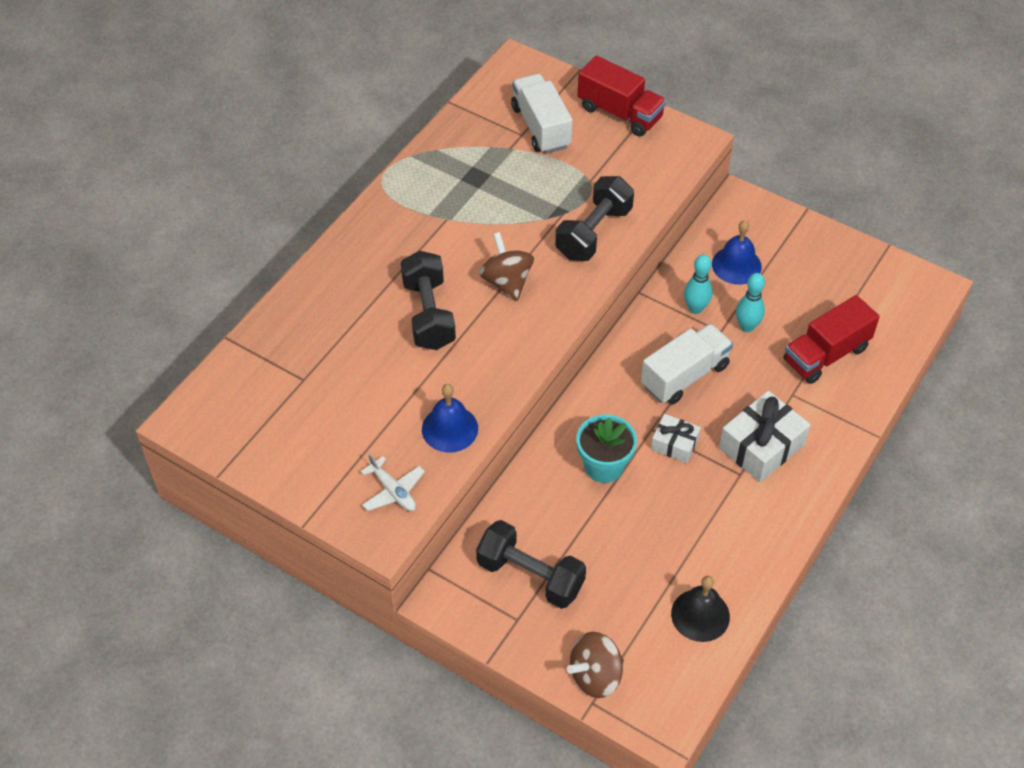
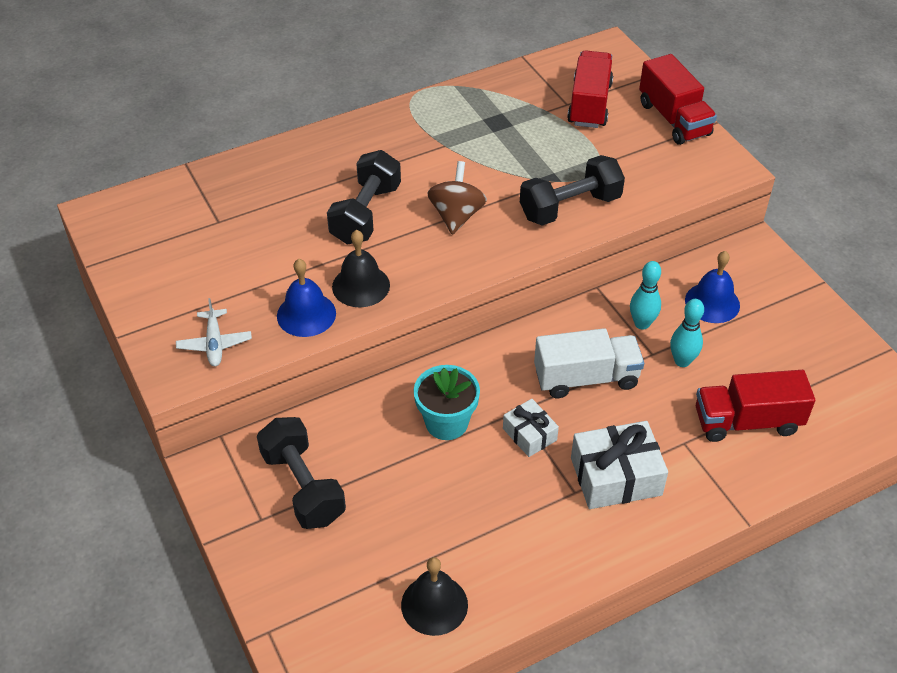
camera: 30 degrees right, 5 degrees down
(475, 382) = (361, 286): none -> black bell
(541, 127) = (589, 104): white truck -> red truck
(595, 676) = (290, 608): brown spinning top -> none

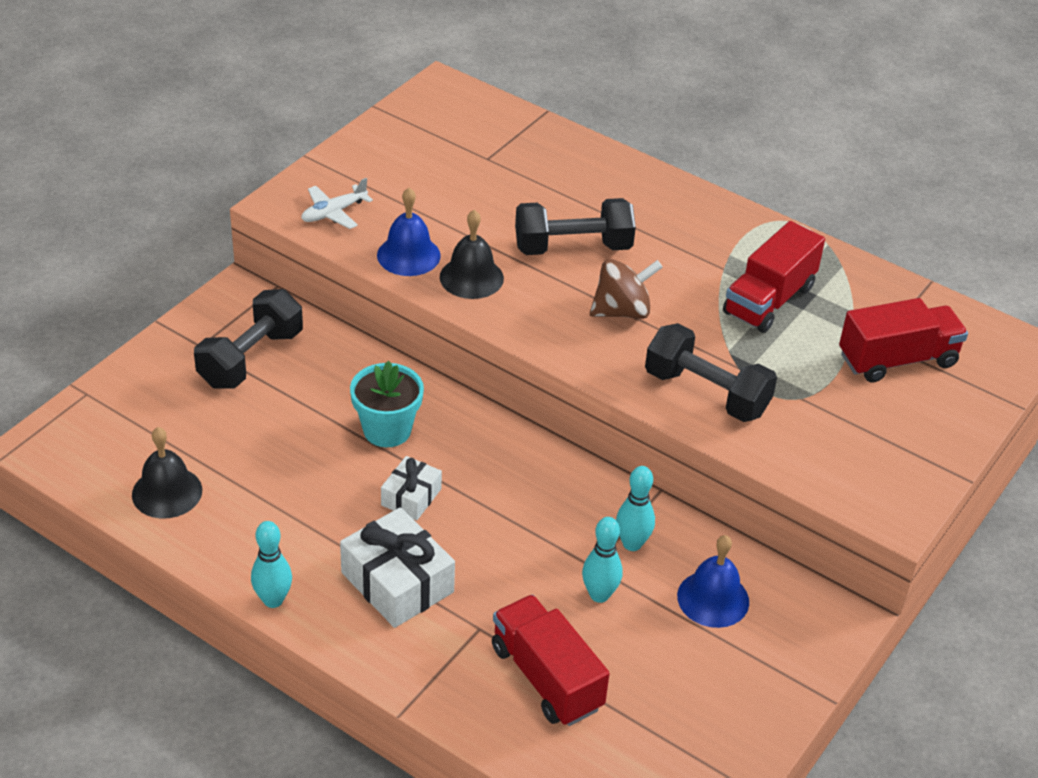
camera: 60 degrees right, 5 degrees down
(586, 378) = (517, 519): white truck -> none
(597, 566) = (273, 600): none -> turquoise bowling pin
(674, 119) = (939, 440): red truck -> red truck (769, 300)

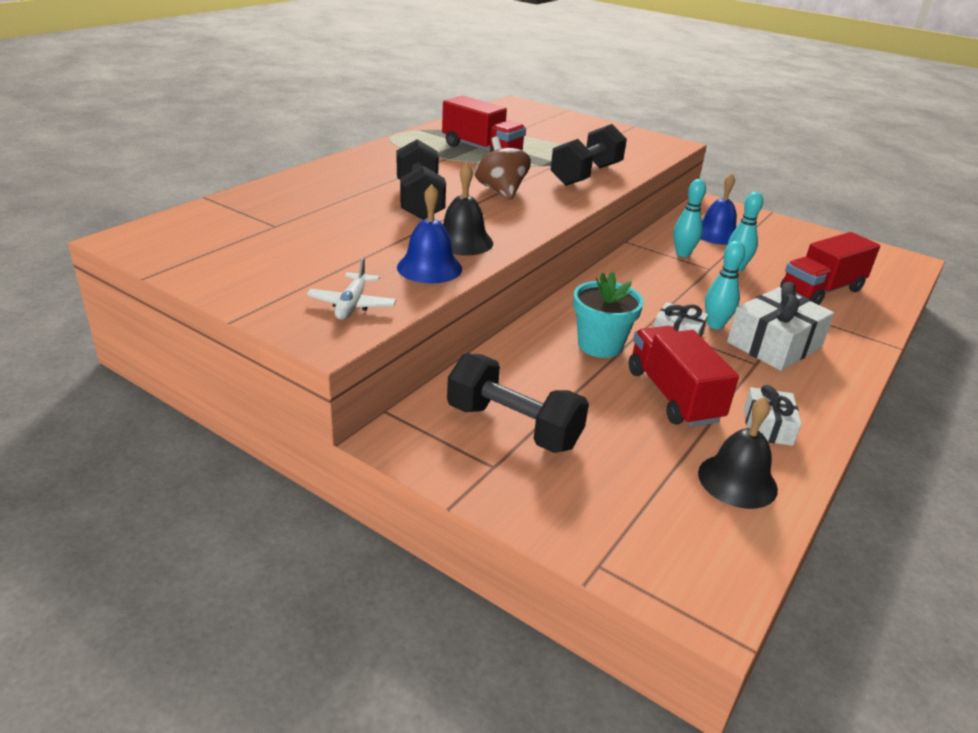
camera: 90 degrees left, 10 degrees down
(242, 534) = (767, 427): none -> white gift
(273, 600) = (834, 407): turquoise bowling pin -> turquoise bowling pin (715, 325)
(334, 213) = (352, 304): white plane -> white plane turned 45 degrees clockwise
(897, 360) = (536, 127): red truck -> red truck (673, 395)

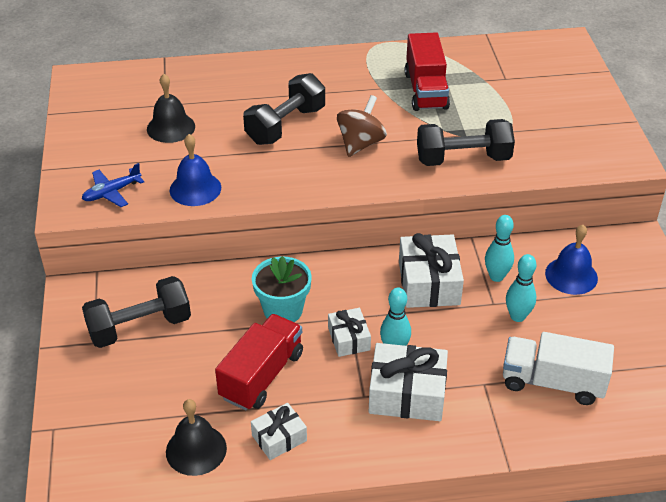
camera: 50 degrees right, 10 degrees up
(352, 304) = (112, 192): white plane -> blue plane
(462, 241) = (251, 178): black bell -> black bell (171, 127)
(513, 426) = (140, 327): black dumbbell -> black dumbbell turned 75 degrees clockwise
(654, 277) = (429, 283): none -> white gift
(821, 290) = (552, 382): red truck -> white truck

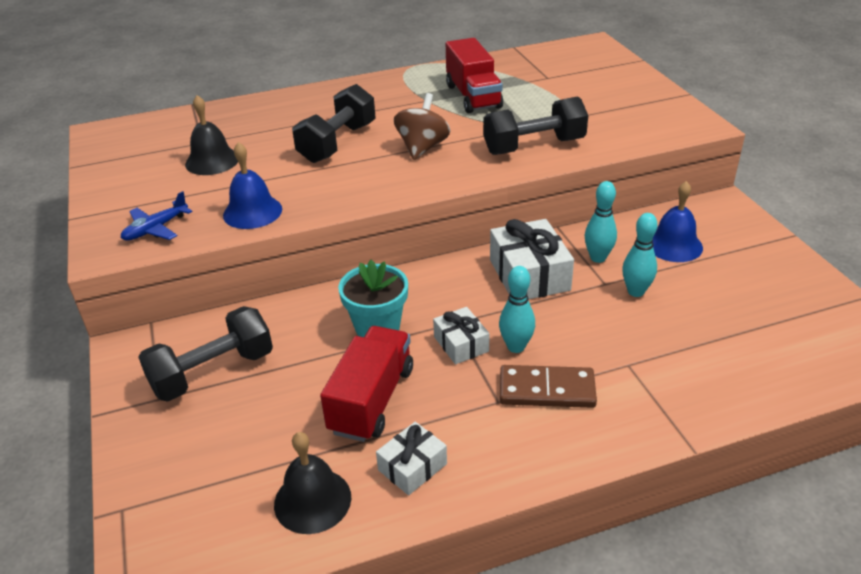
camera: 10 degrees left, 5 degrees down
(407, 394) = (547, 390): white gift -> brown domino
(552, 382) = (701, 350): white truck -> none

